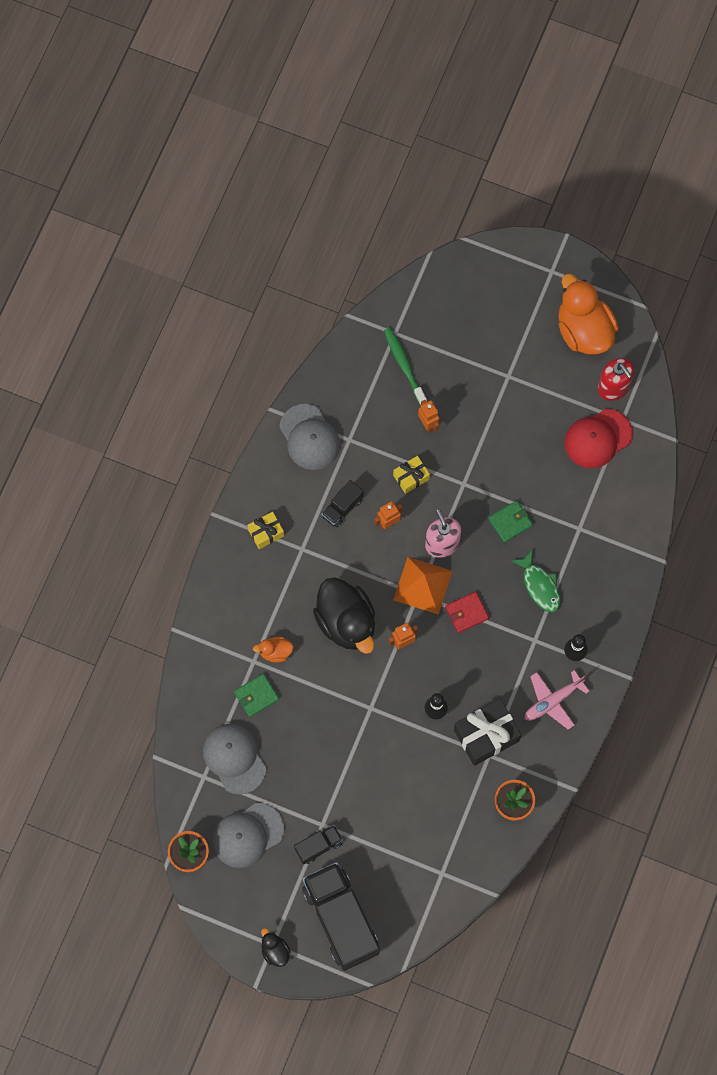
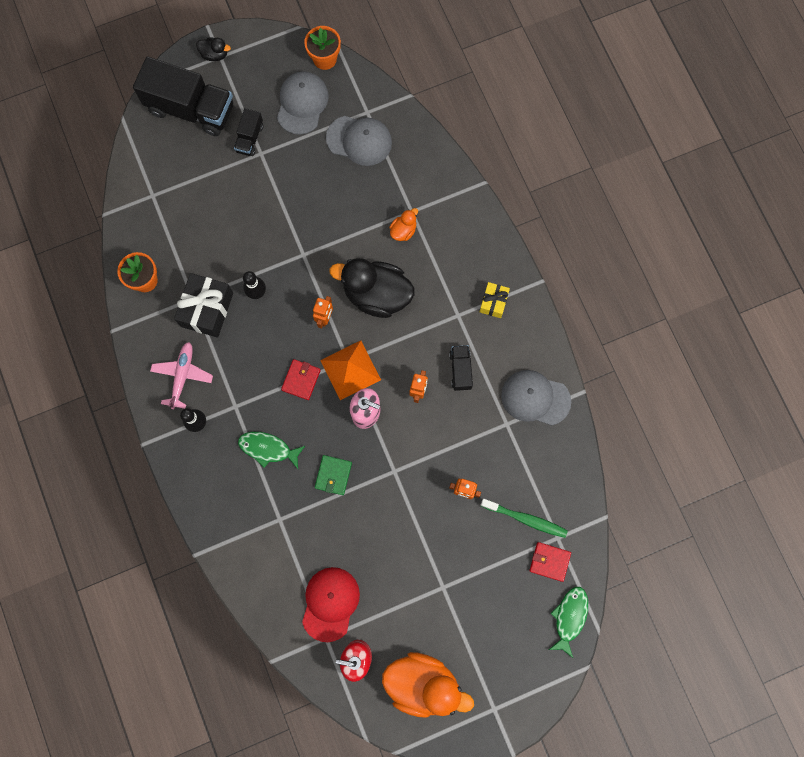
camera: 135 degrees right, 5 degrees up
(256, 696) = (386, 191): green wallet -> none
(411, 477) = (435, 439): yellow gift -> none
(417, 323) = (549, 561): none -> red wallet
(441, 277) = (569, 617): none -> green fish

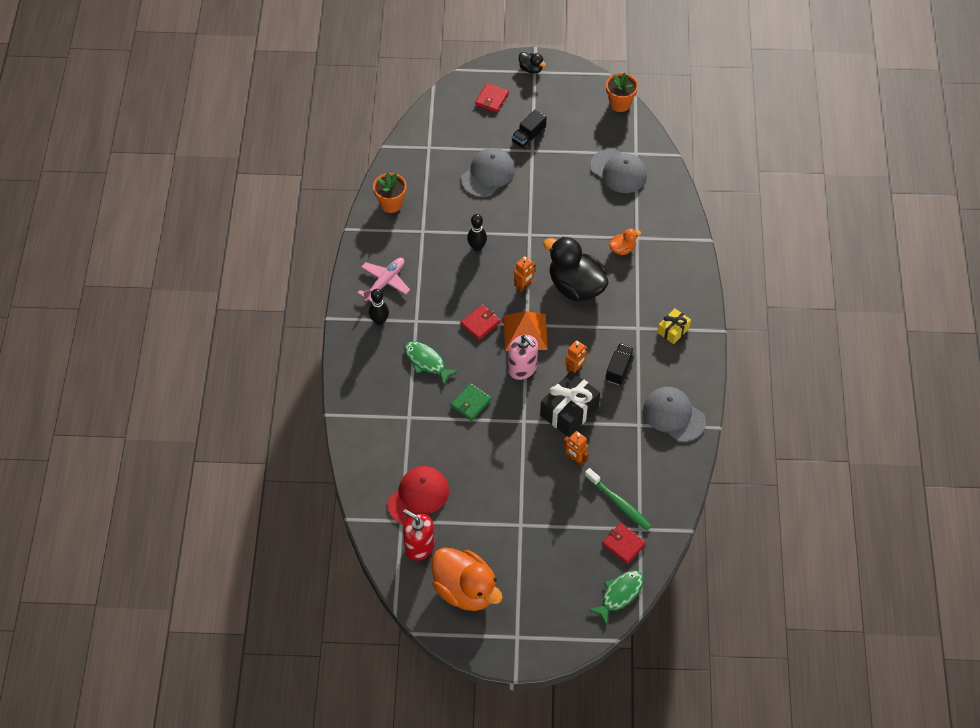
camera: 25 degrees right, 20 degrees down
(191, 109) = (491, 99): black truck -> red wallet
(207, 309) = (430, 243): black gift -> black gift (569, 411)
(302, 103) = (584, 128): grey cap -> grey cap (488, 174)

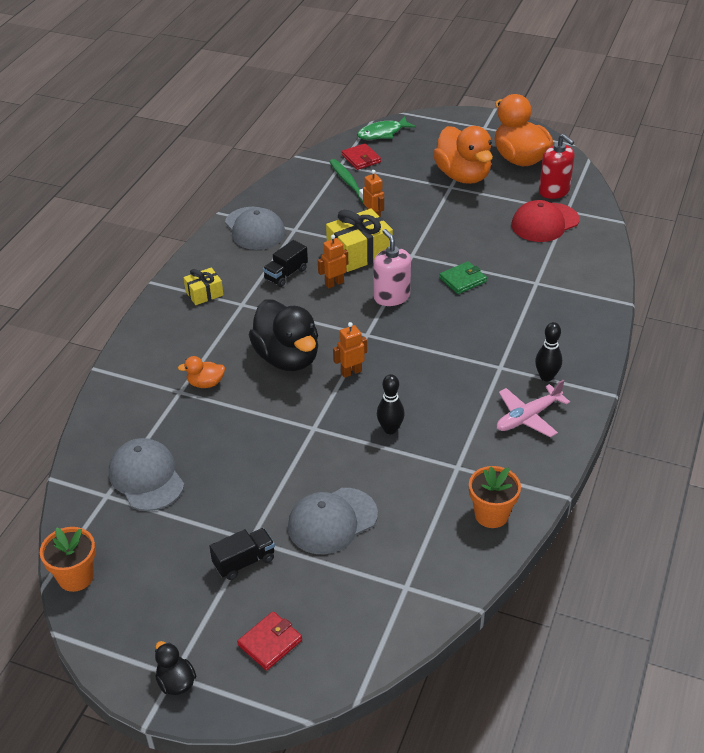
camera: 160 degrees left, 15 degrees down
(427, 362) = (500, 325): green fish -> none
(480, 323) = (421, 347): red wallet -> none
(513, 545) = (463, 176): none -> orange duck
(525, 332) = (372, 327): orange pyramid -> none
(569, 411) = (359, 253): black gift -> yellow gift

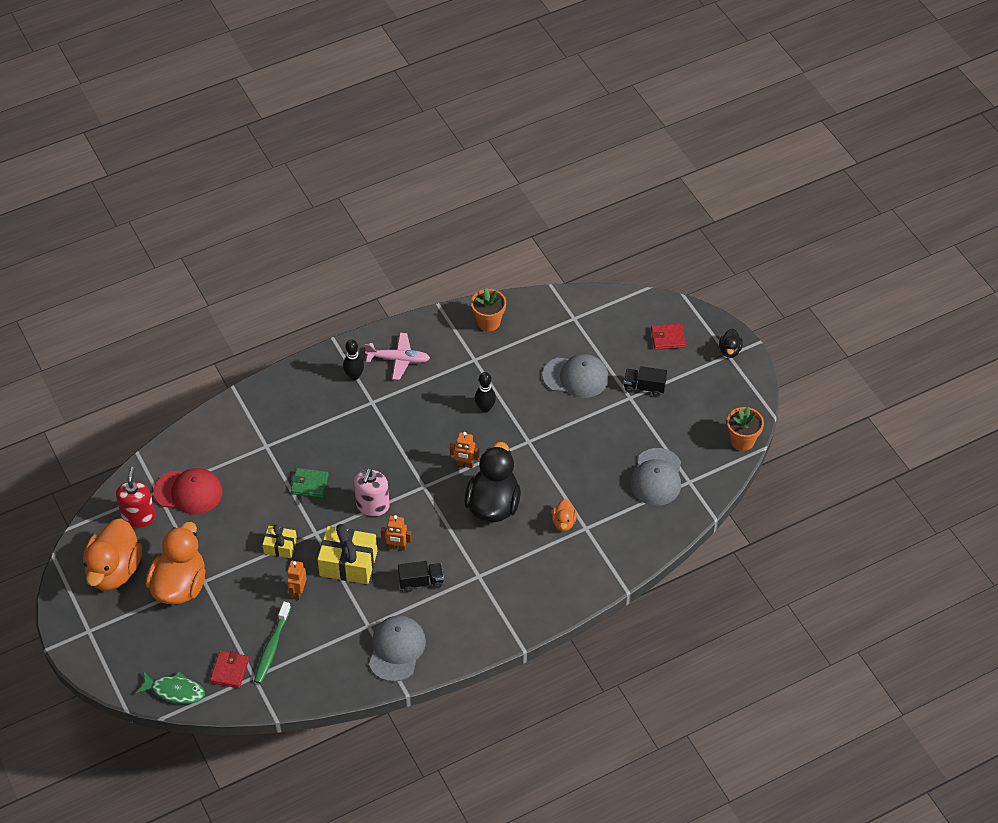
camera: 140 degrees left, 10 degrees up
(204, 293) = (495, 606): yellow gift -> yellow gift (280, 546)
(205, 383) = (564, 522): orange duck -> orange duck turned 60 degrees clockwise

